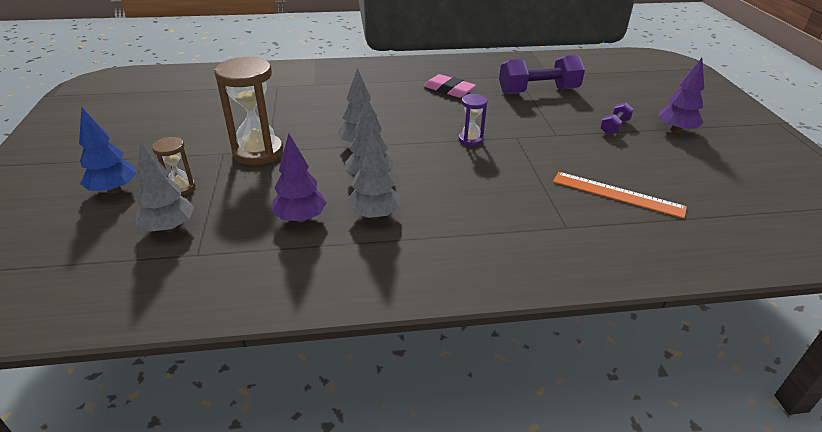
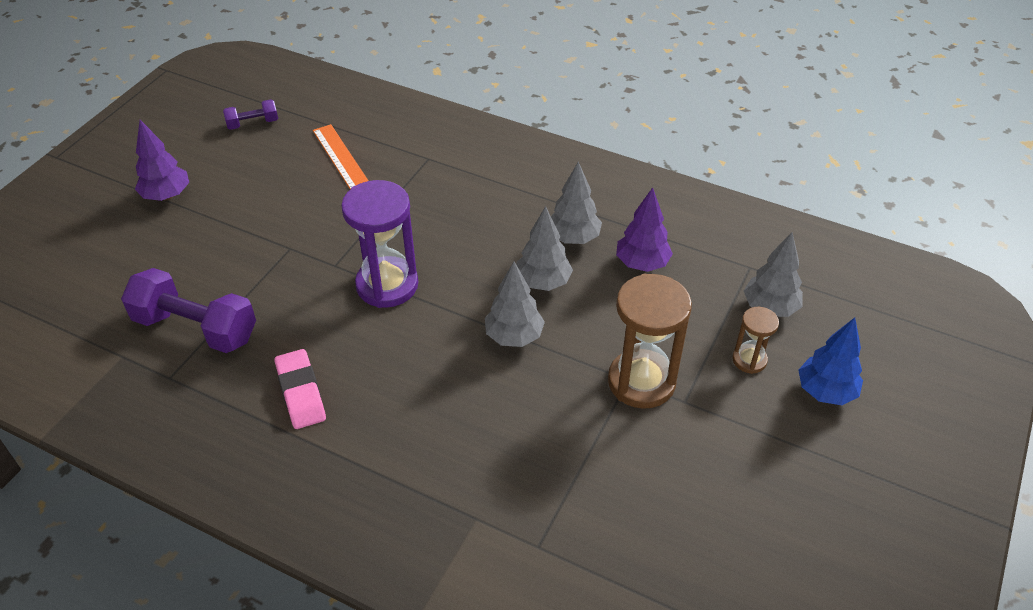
camera: 145 degrees left, 10 degrees up
(470, 140) = (387, 285): purple hourglass -> purple hourglass, size x1.93
(614, 127) = (215, 229): purple dumbbell -> purple dumbbell (253, 123)

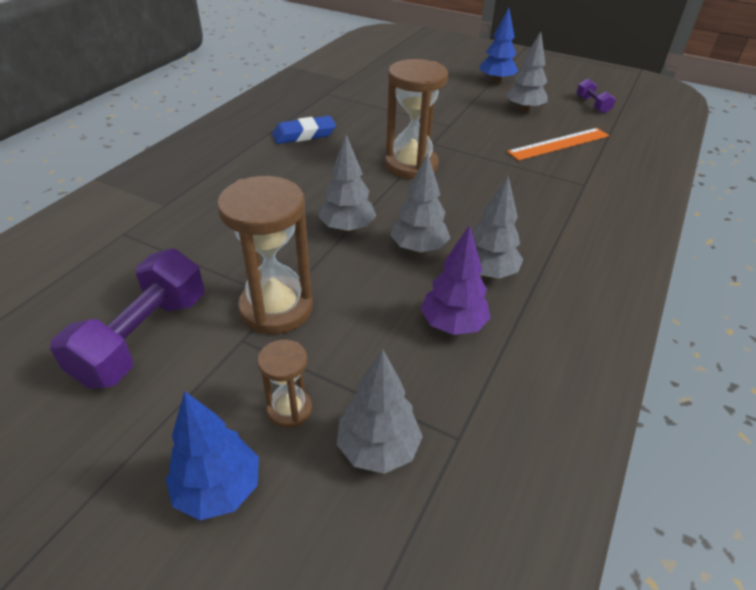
camera: 90 degrees right, 5 degrees down
(167, 196) = (496, 81): purple tree -> blue tree
(196, 328) = (368, 98): purple dumbbell -> purple dumbbell (143, 338)
(257, 180) = (524, 110): none -> grey tree
(301, 392) = (304, 135): pink eraser -> blue eraser
(387, 285) = (411, 165): purple hourglass -> brown hourglass

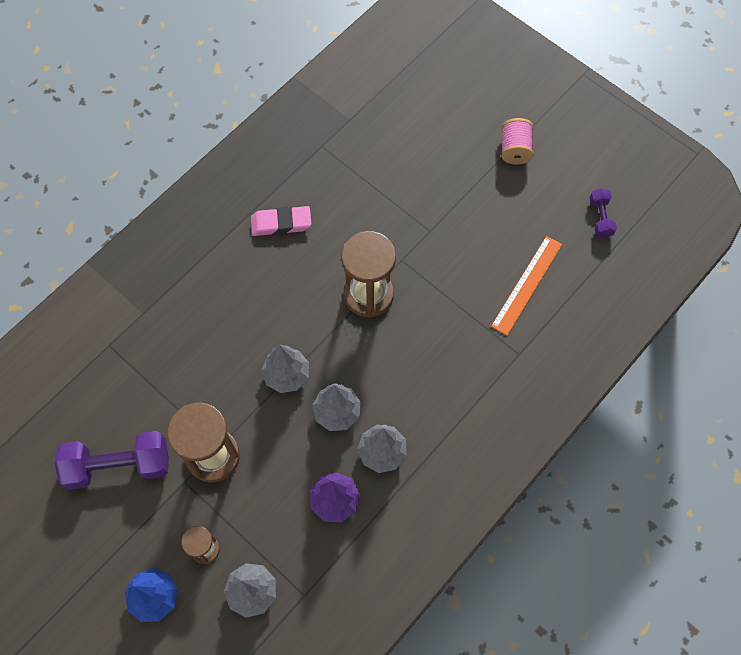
camera: 15 degrees right, 25 degrees up
(143, 338) = (119, 465): purple dumbbell -> purple dumbbell turned 45 degrees clockwise
(304, 135) = (281, 223): blue eraser -> pink eraser
(496, 81) = (515, 150): blue tree -> pink spool
(524, 110) = (520, 215): grey tree -> none
(559, 144) = (527, 285): orange ruler -> orange ruler turned 45 degrees counterclockwise

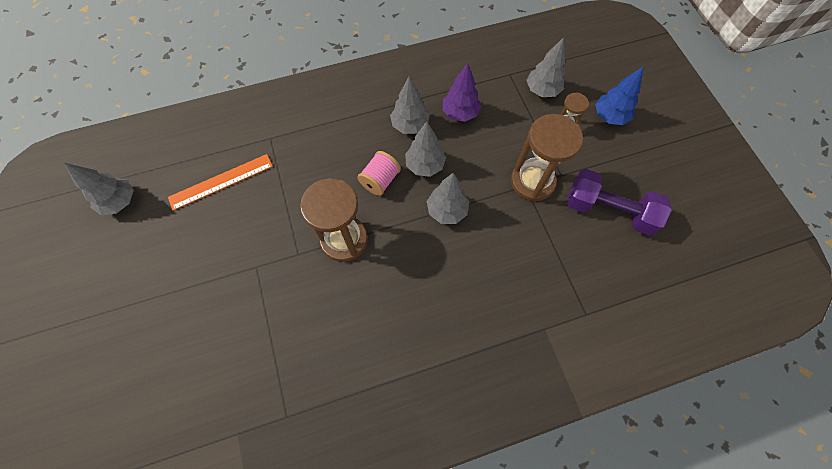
camera: 150 degrees left, 0 degrees up
(281, 223) = (376, 349): pink eraser -> none
(515, 150) = (123, 302): pink spool -> pink spool (380, 180)
(600, 218) = (120, 202): purple dumbbell -> grey tree

